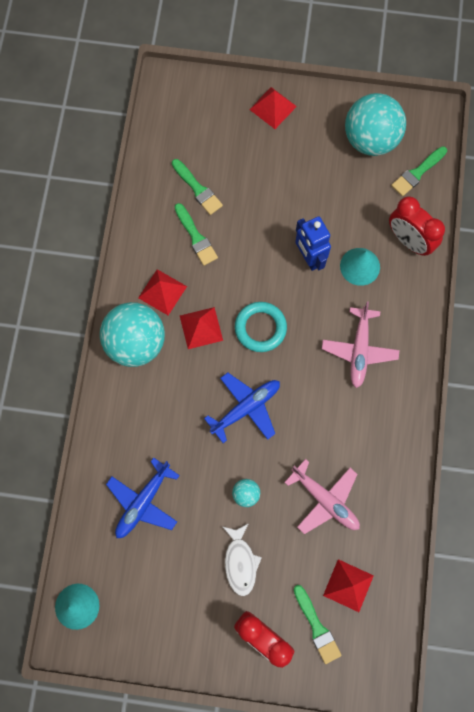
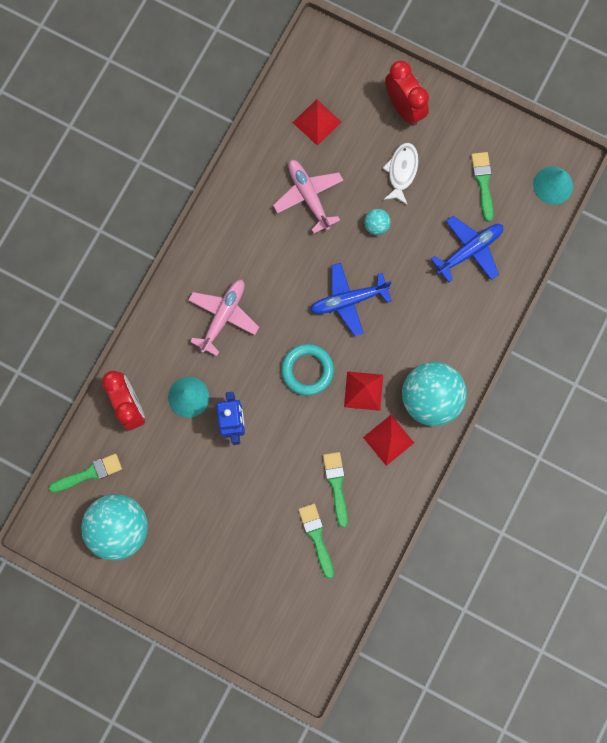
camera: 160 degrees left, 5 degrees up
(273, 107) = (205, 602): red pyramid -> none
(317, 627) = (356, 99): green brush -> green brush (483, 183)

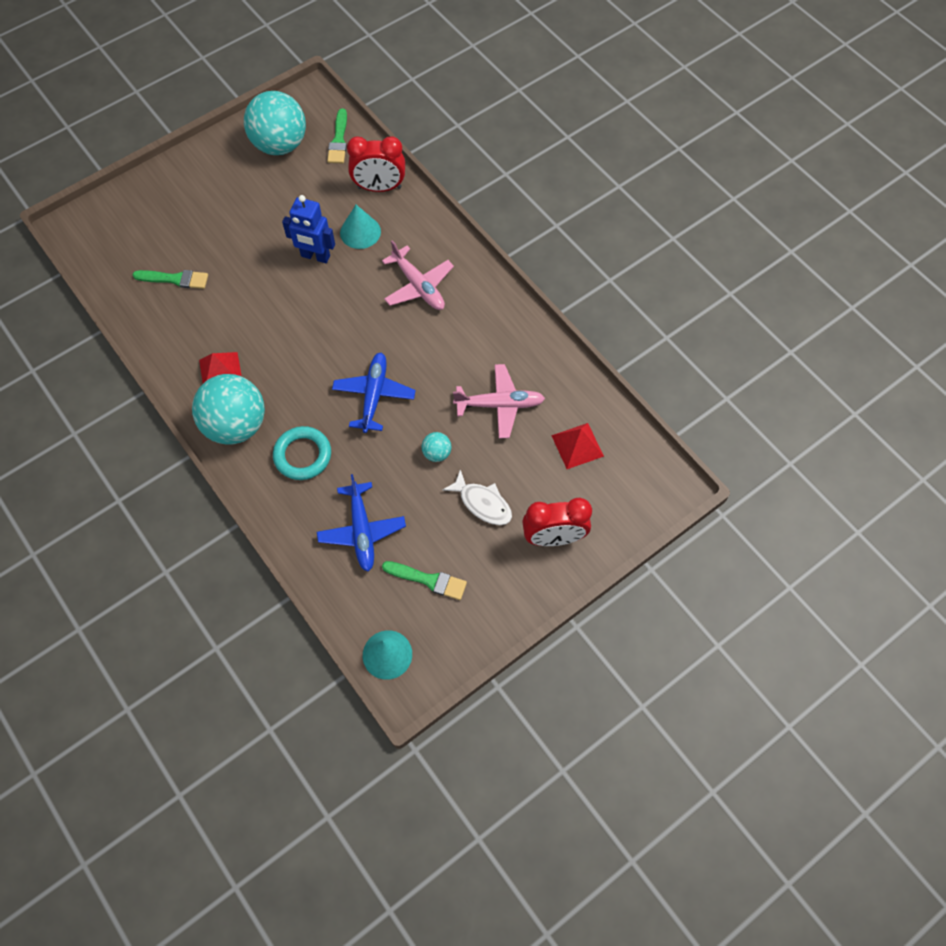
camera: 115 degrees right, 15 degrees down
(307, 370) = (327, 333): turquoise ring -> turquoise ring (302, 455)
(336, 485) = (209, 313): green brush -> none
(363, 391) = (279, 371): red pyramid -> none

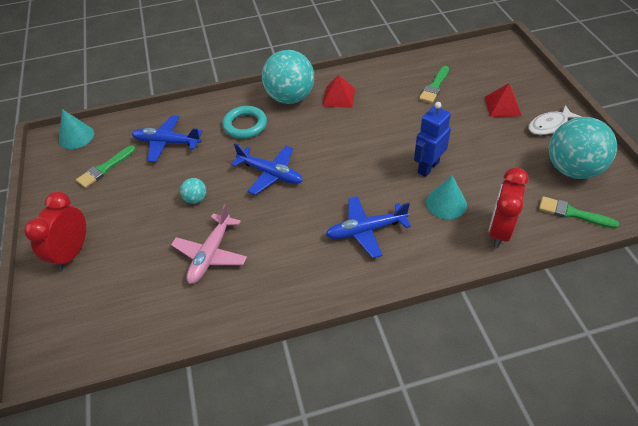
camera: 115 degrees right, 15 degrees down
(418, 286) = (366, 230): pink plane -> blue plane
(482, 503) = (135, 215): white fish -> white fish (550, 125)
(577, 445) = (134, 300): red pyramid -> red pyramid (502, 106)

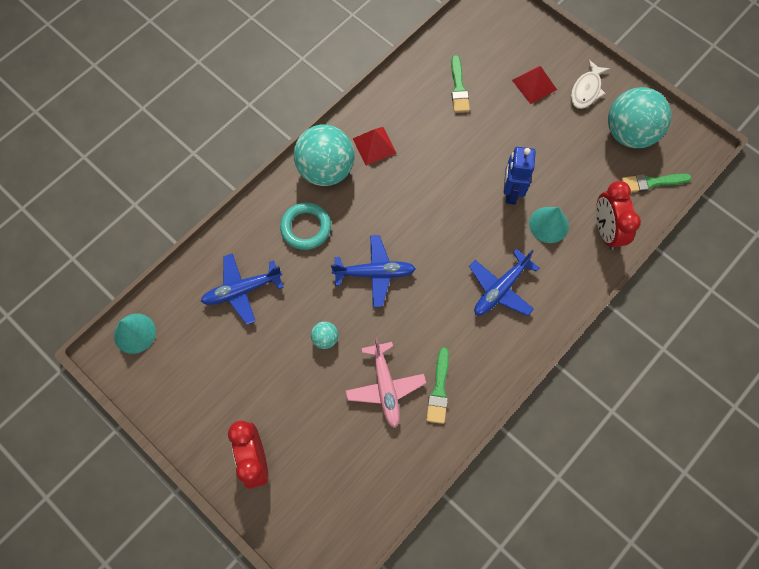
camera: 35 degrees left, 20 degrees up
(105, 168) = (203, 354): green brush -> green brush (439, 390)

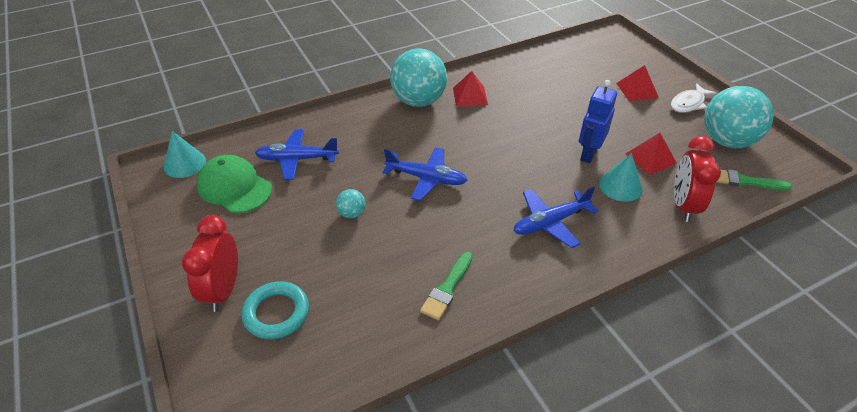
camera: 20 degrees right, 25 degrees down
(201, 345) = (234, 187): none -> green cap
(306, 228) = (379, 132): turquoise ring -> turquoise ring (276, 313)
(385, 387) = (391, 269): pink plane -> none
(458, 88) = (563, 78): green brush -> none
(567, 179) = (650, 158): none -> red pyramid

